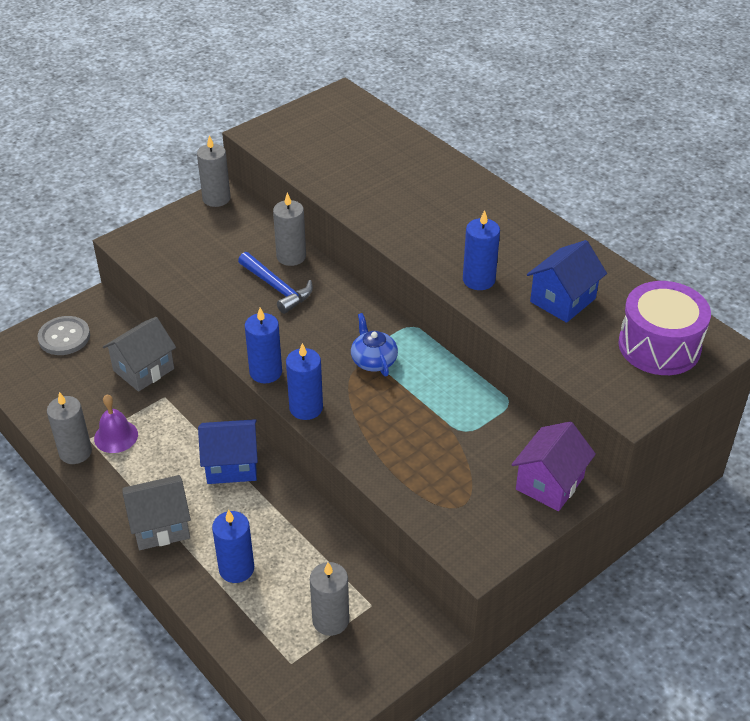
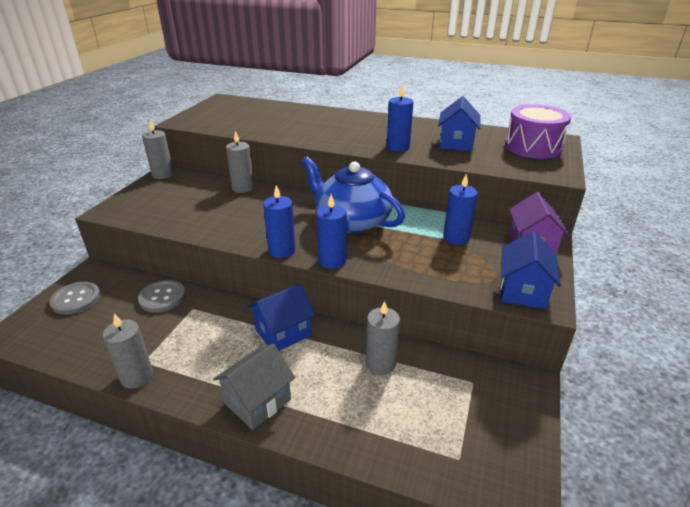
camera: 30 degrees left, 10 degrees down
(116, 436) = (168, 350): purple bell -> none
(143, 369) = (162, 297): grey house -> grey button
(236, 569) = (349, 405): blue candle -> blue candle (456, 238)
(277, 288) = (247, 205): blue hammer -> none
(330, 620) = (456, 408): grey candle -> grey candle (380, 363)
(373, 360) = (352, 221): blue teapot -> blue teapot, size x2.10
(469, 534) = (522, 291): none -> blue house

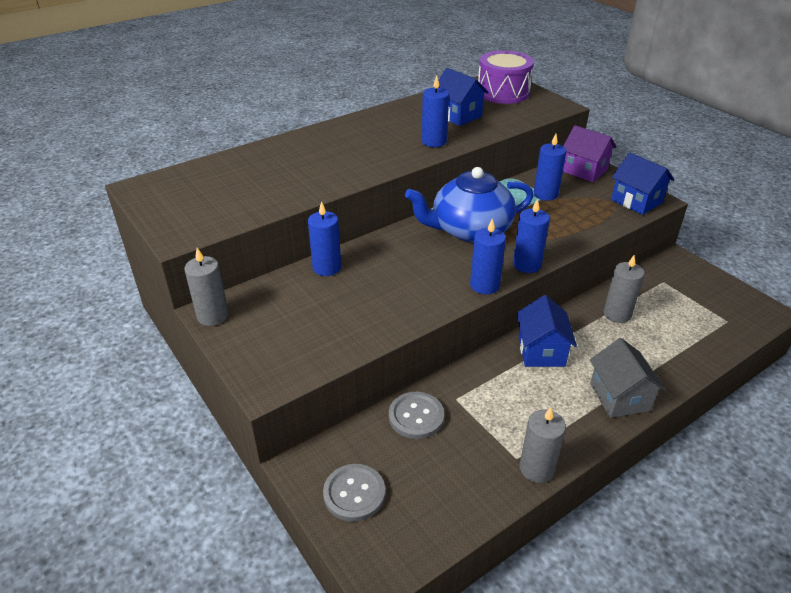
camera: 55 degrees left, 5 degrees up
(243, 188) = (327, 267): grey candle -> blue candle

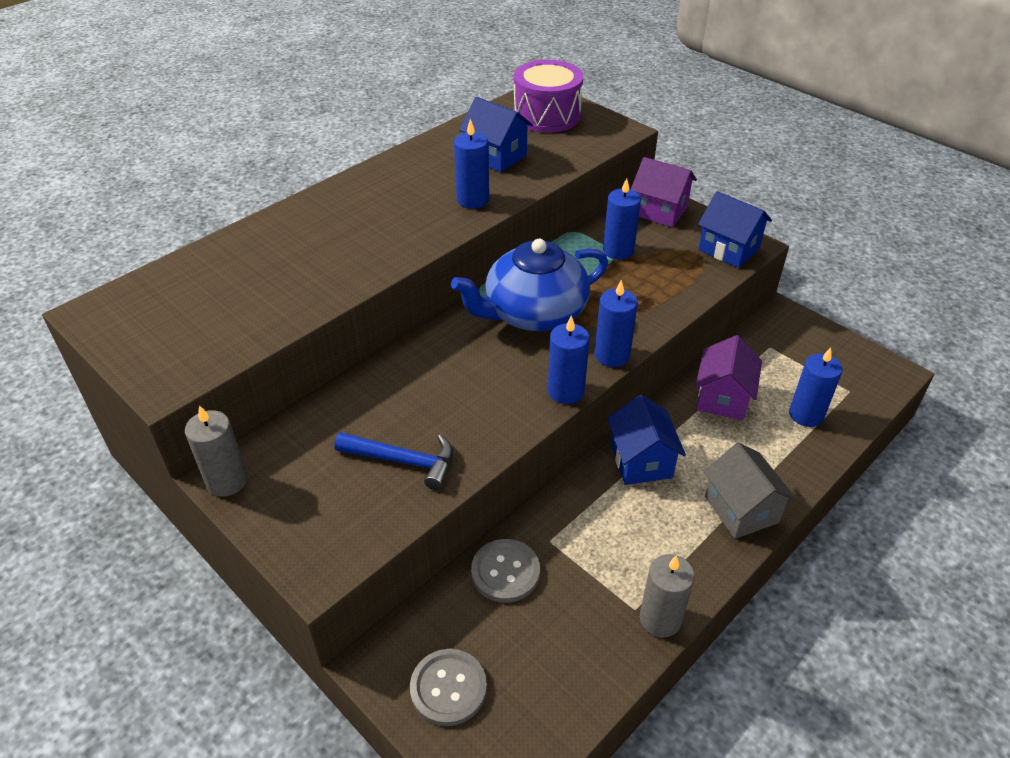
camera: 10 degrees left, 5 degrees up
(327, 267) = (362, 390): blue candle -> blue candle (806, 415)
(347, 318) = (403, 461): none -> blue hammer
(617, 314) = (722, 398): grey candle -> purple house

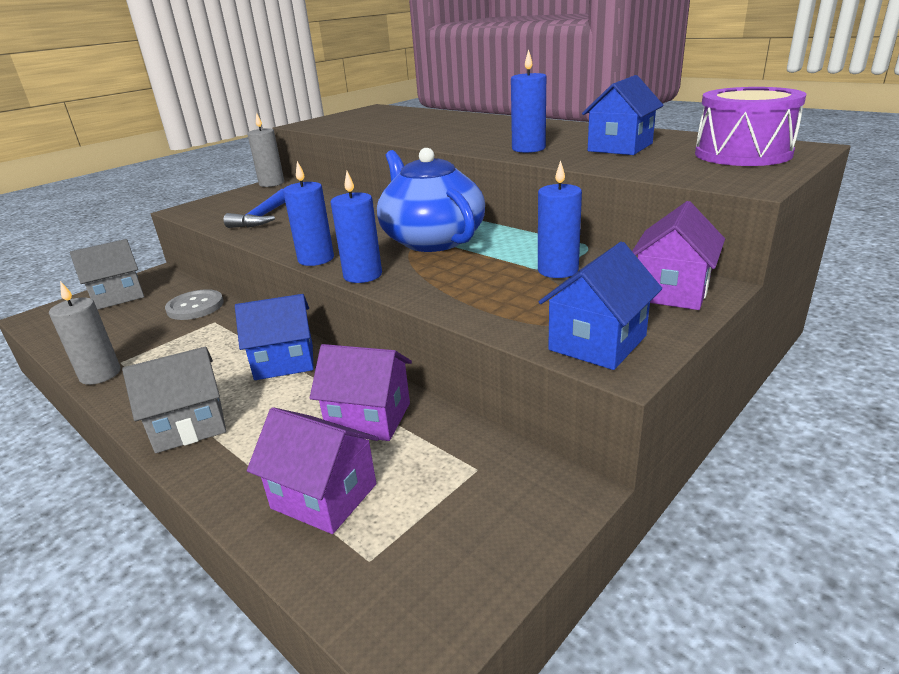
camera: 90 degrees right, 15 degrees down
(448, 688) = (118, 296): grey button -> grey house
(806, 415) = (324, 496): blue candle -> purple house

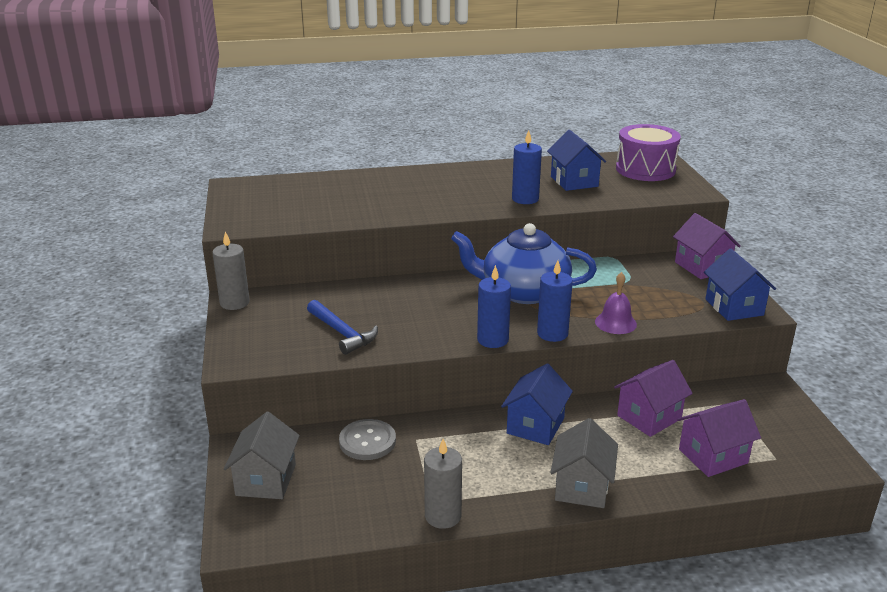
camera: 55 degrees left, 0 degrees up
(432, 293) = (615, 323): none -> purple bell
(557, 270) = (635, 279): blue candle -> none

